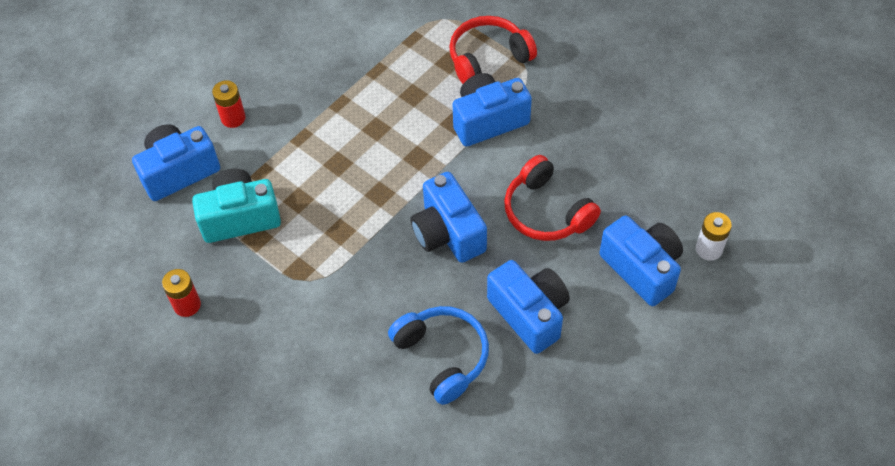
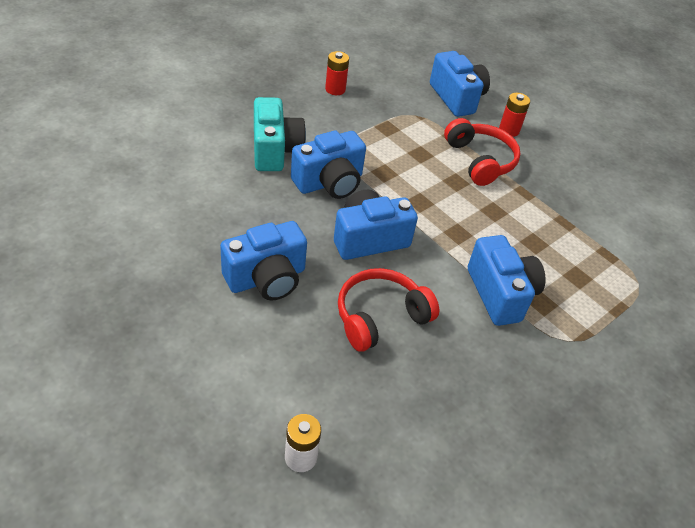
camera: 90 degrees right, 10 degrees down
(240, 217) = (408, 122): turquoise camera -> turquoise camera (275, 150)
(442, 357) = (243, 212): blue headphones -> none
(488, 58) = (585, 310): red headphones -> red headphones (479, 160)
(642, 269) = (292, 383): blue camera -> blue camera (329, 182)

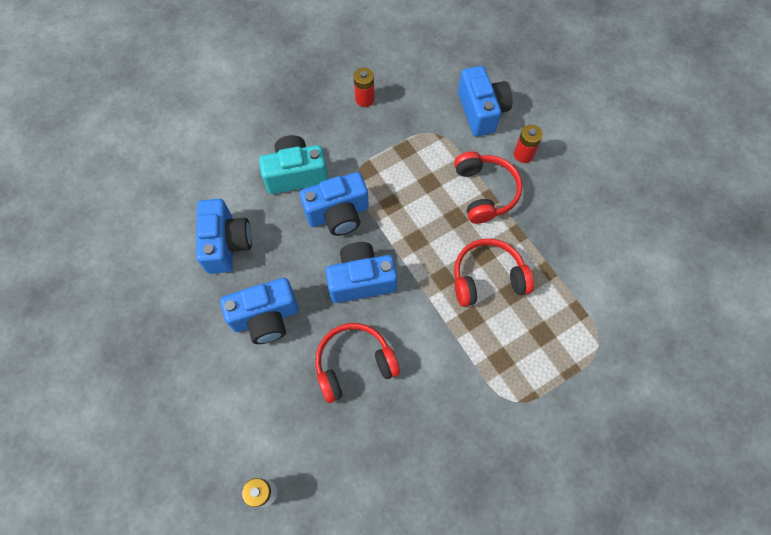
camera: 15 degrees right, 20 degrees up
(275, 150) = (296, 174): turquoise camera -> turquoise camera turned 105 degrees counterclockwise
(500, 294) = (465, 347): blue camera -> blue camera (226, 244)
(505, 231) = (487, 278): none -> red headphones

